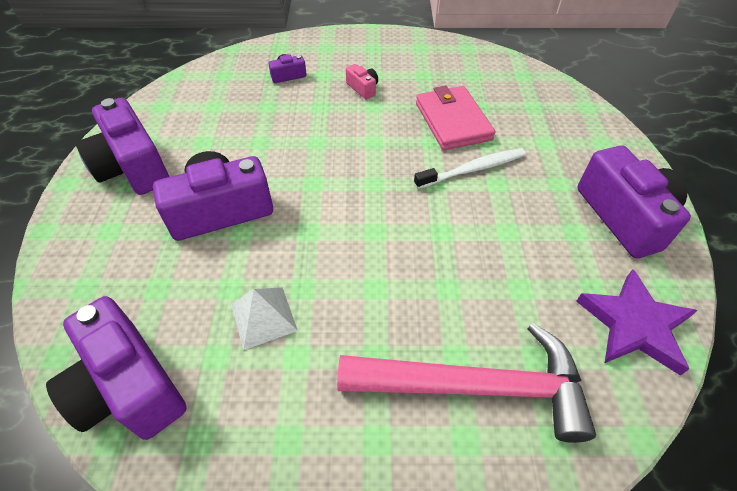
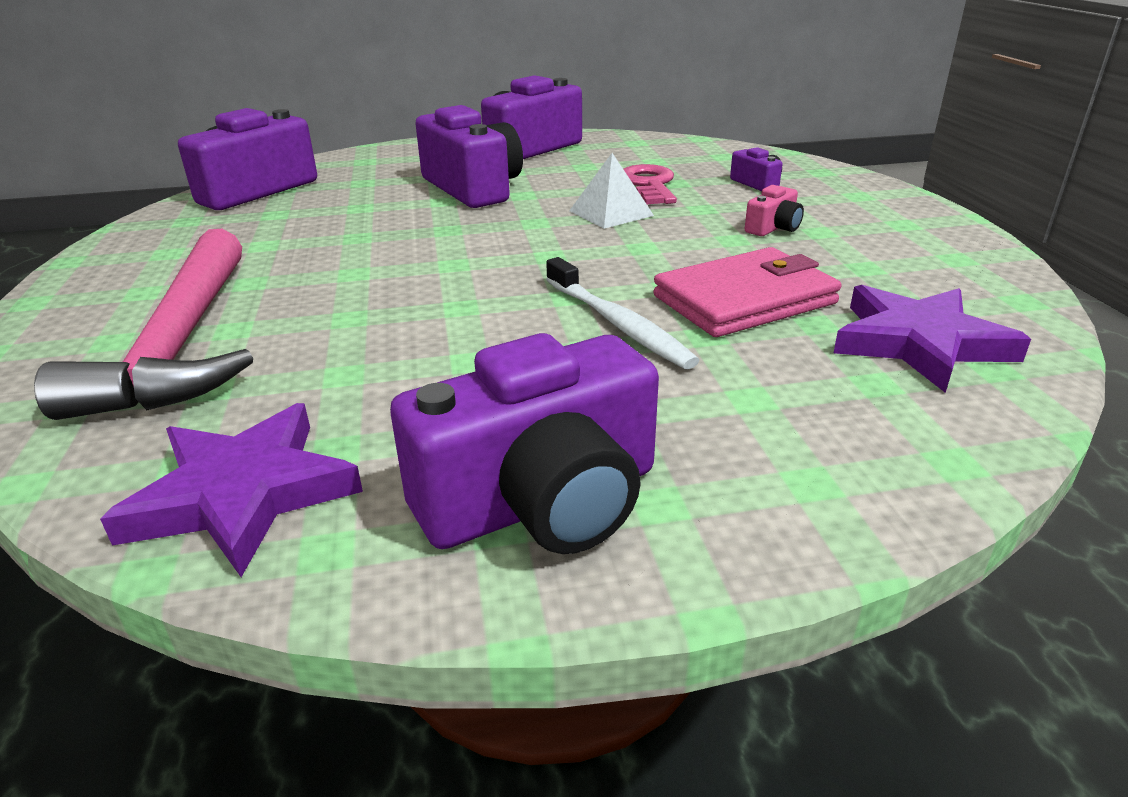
camera: 80 degrees right, 20 degrees down
(263, 317) = (319, 225): white pyramid -> white pyramid (611, 213)
(264, 118) = (649, 185): none -> pink key
(502, 85) = (919, 343): none -> purple star

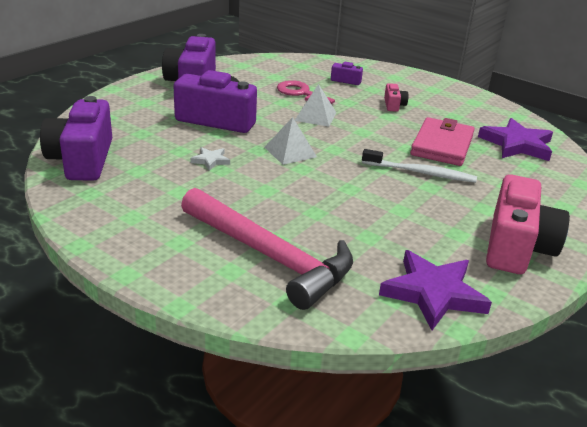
camera: 45 degrees left, 0 degrees up
(367, 225) = (210, 160): none -> white star
(481, 242) = (290, 152): none -> white pyramid
(542, 501) = (516, 247): purple camera -> pink camera

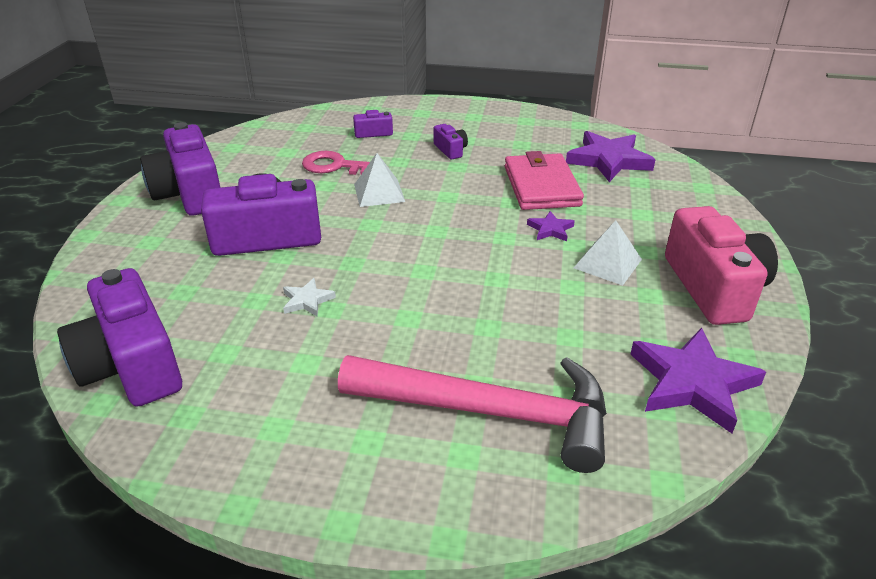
camera: 25 degrees left, 5 degrees up
(290, 152) = (391, 252): white pyramid -> white pyramid (607, 263)
(394, 105) = (450, 150): pink camera -> purple camera
(421, 173) = (550, 229): white toothbrush -> purple star

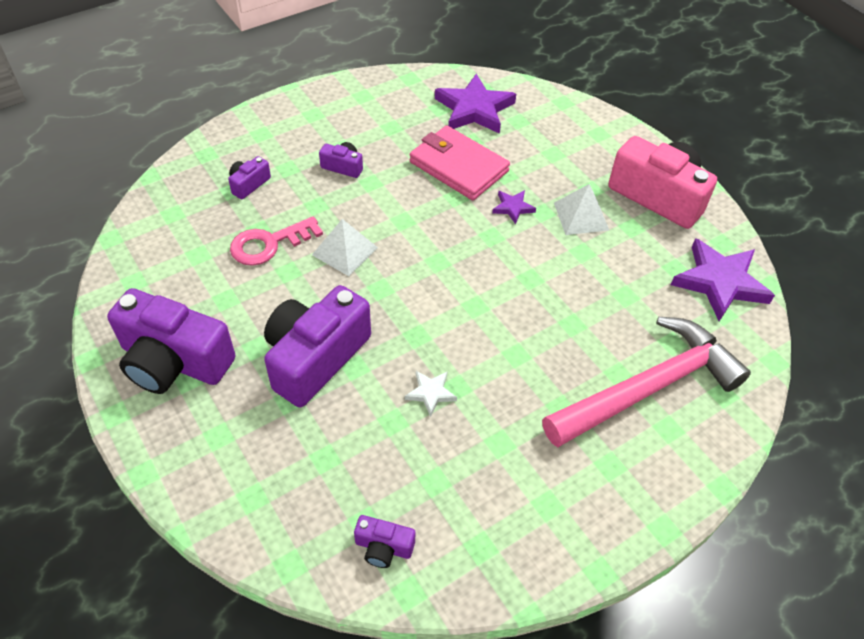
camera: 45 degrees left, 15 degrees up
(131, 365) = (383, 547): purple camera -> purple camera, size x0.45

